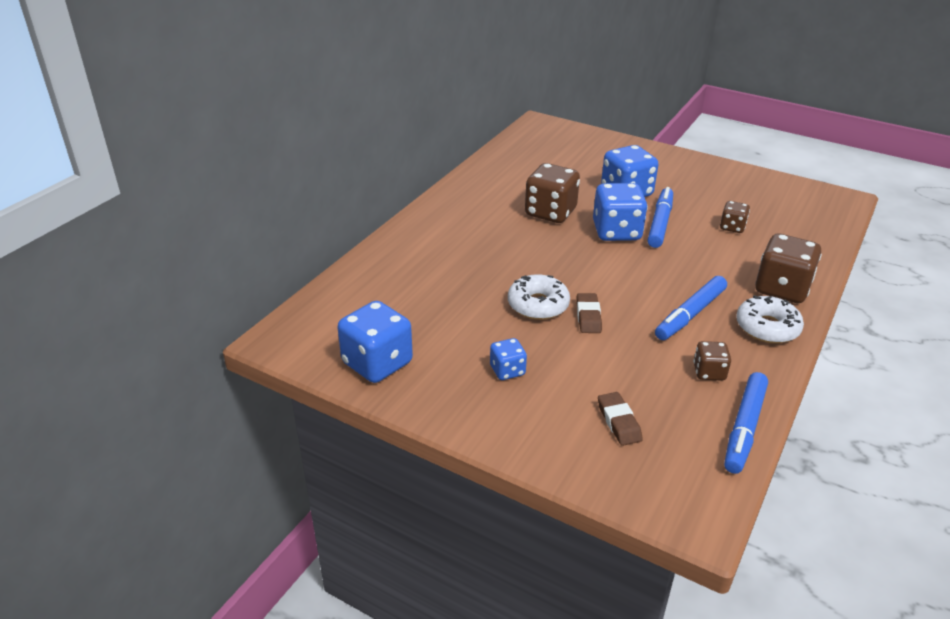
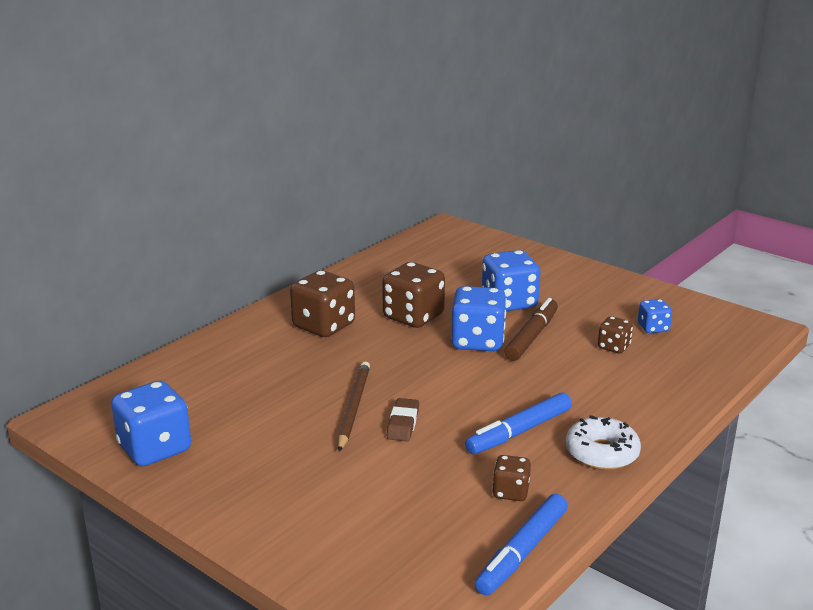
camera: 10 degrees right, 10 degrees down
(507, 370) = (288, 469): blue dice -> blue dice (653, 328)
(538, 305) = (353, 407): white donut -> brown pencil
(619, 422) = (384, 531): brown eraser -> none
(660, 223) = (531, 336): blue marker -> brown marker
(781, 289) = (639, 415): brown dice -> brown dice (324, 326)

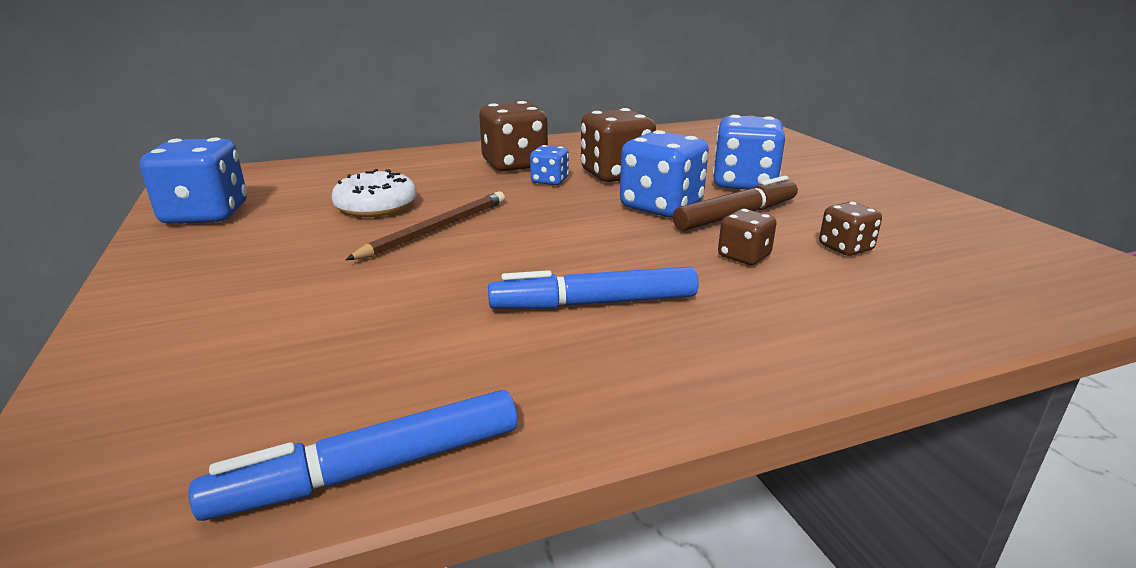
camera: 30 degrees right, 0 degrees up
(403, 424) = (463, 256): brown eraser -> none
(510, 492) = (481, 372): brown dice -> brown dice (744, 256)
(601, 453) = (688, 366): white donut -> white donut (376, 206)
(653, 328) = (930, 242): blue dice -> blue dice (549, 181)

